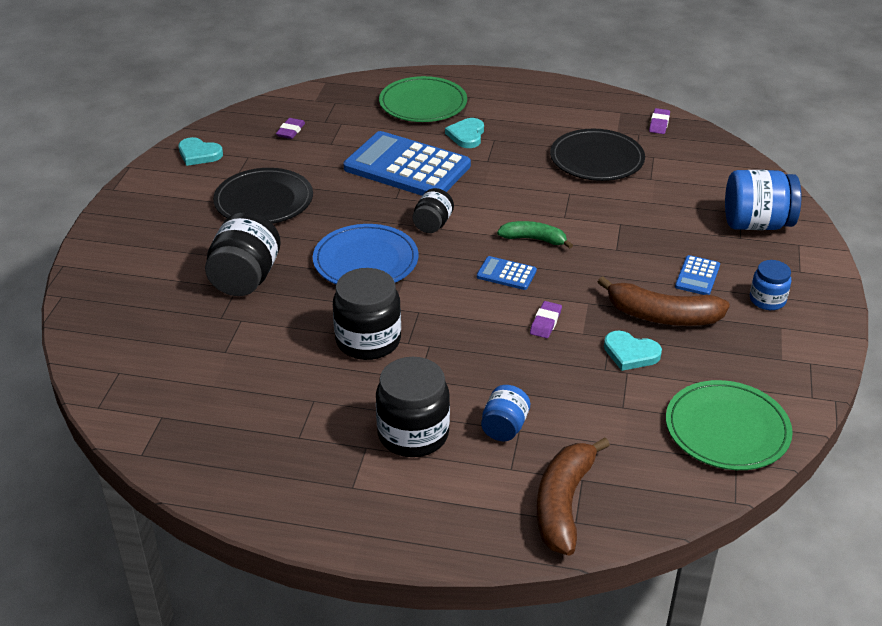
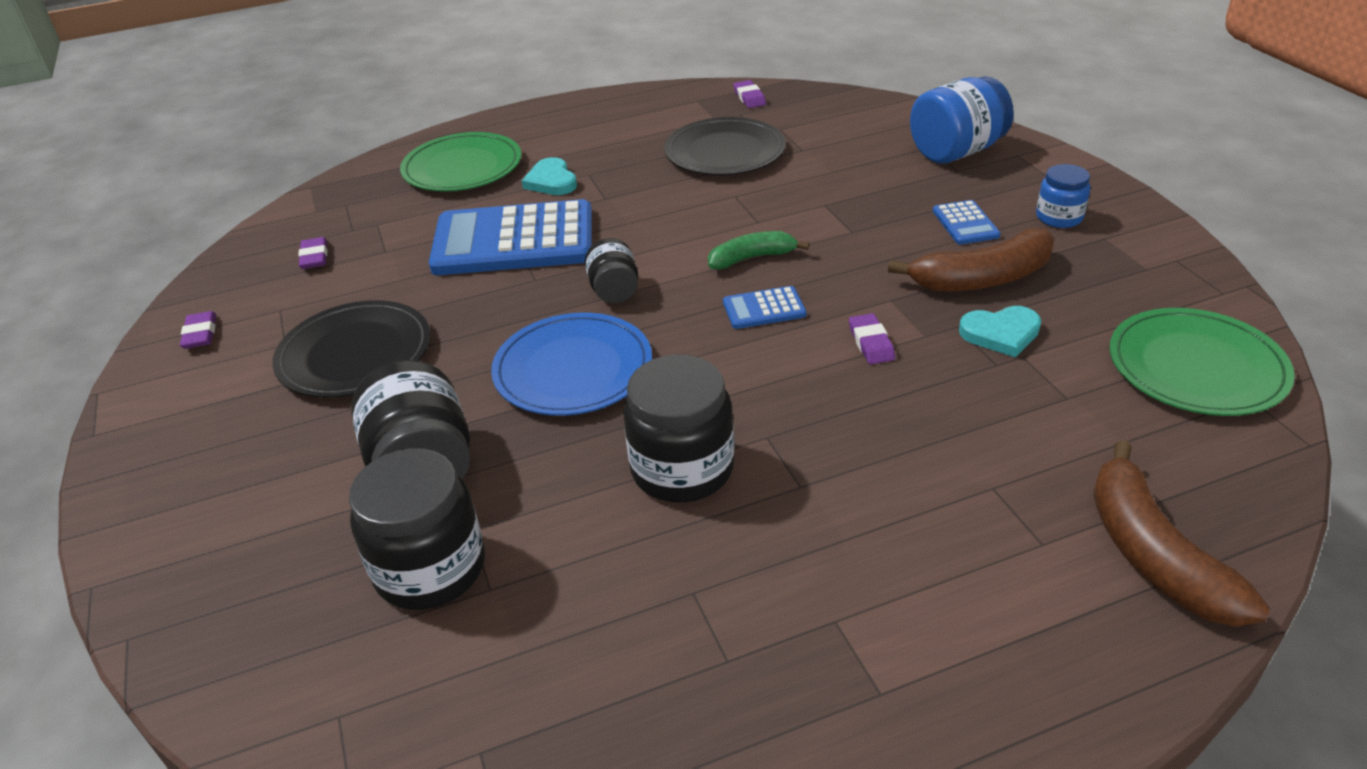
camera: 30 degrees left, 0 degrees up
(199, 154) = (200, 334): turquoise heart -> purple eraser
(413, 434) = (875, 565): black jar -> black jar (430, 569)
(504, 427) = (973, 493): blue jar -> none

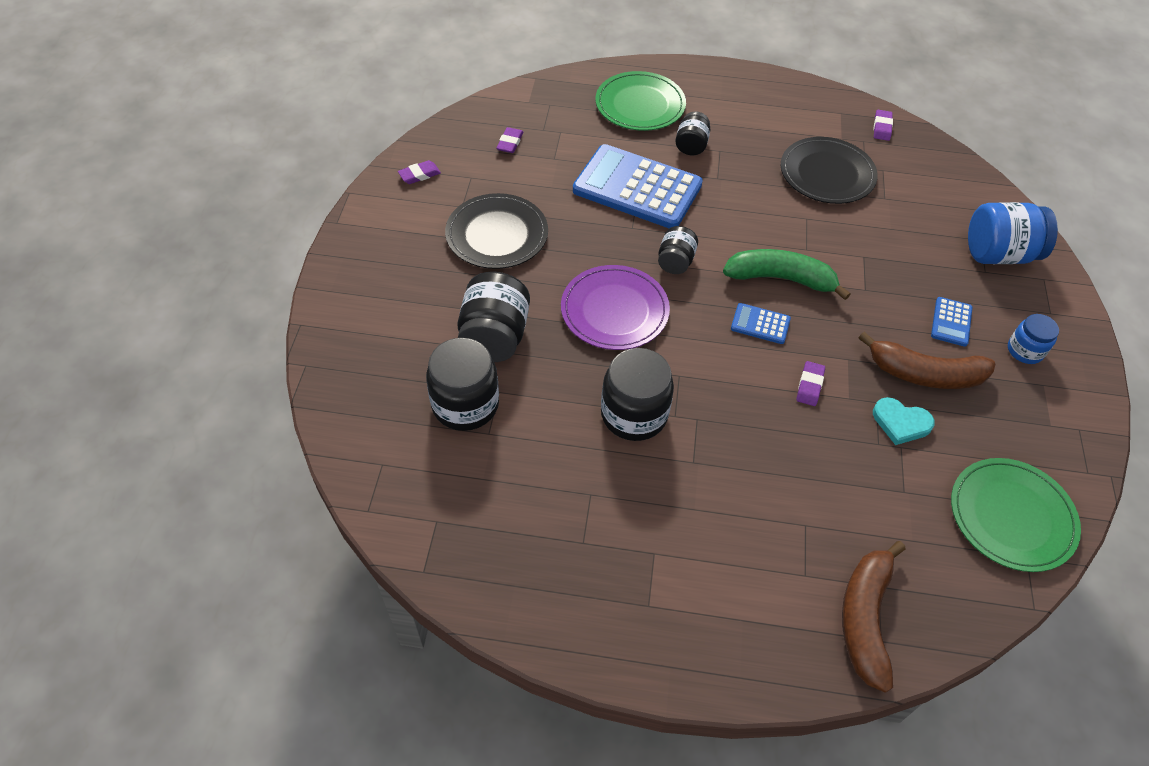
camera: 25 degrees right, 15 degrees up
(200, 334) = (419, 175): purple eraser -> purple eraser turned 45 degrees clockwise
(551, 181) = (691, 145): turquoise heart -> black jar
(573, 369) = (614, 310): blue plate -> purple plate
(752, 258) = (781, 278): green banana -> green banana, size x1.60

